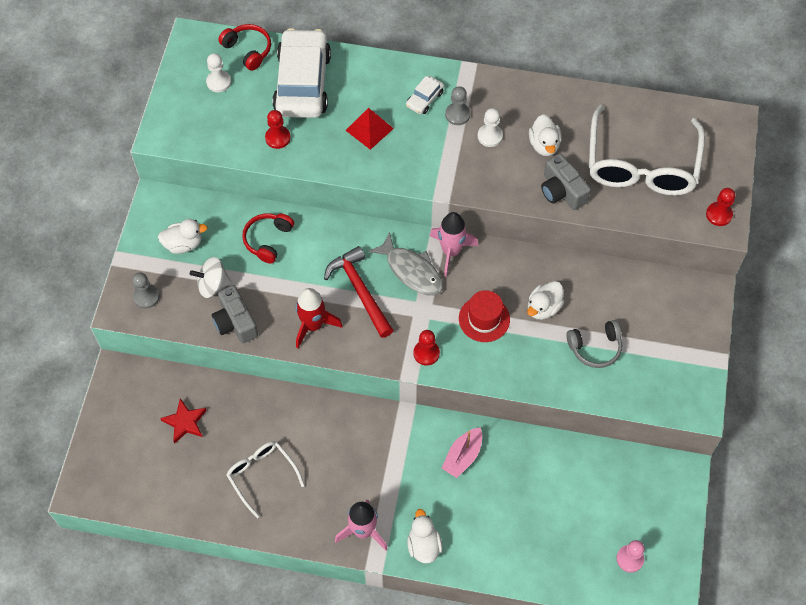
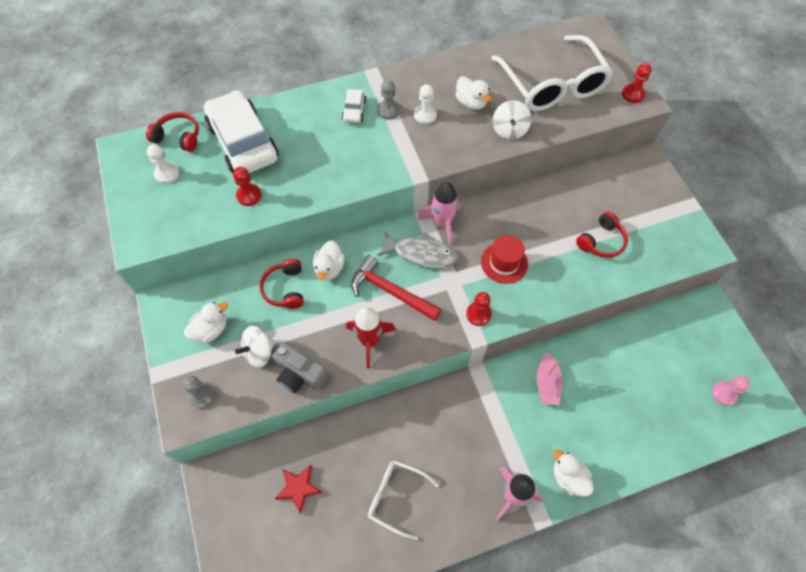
camera: 30 degrees left, 0 degrees up
(369, 129) = (324, 153): red pyramid -> none
(543, 308) = (542, 231): white duck -> white duck (329, 268)
(562, 191) = (509, 130): grey camera -> white spinning top
(595, 347) = (601, 241): grey headphones -> red headphones

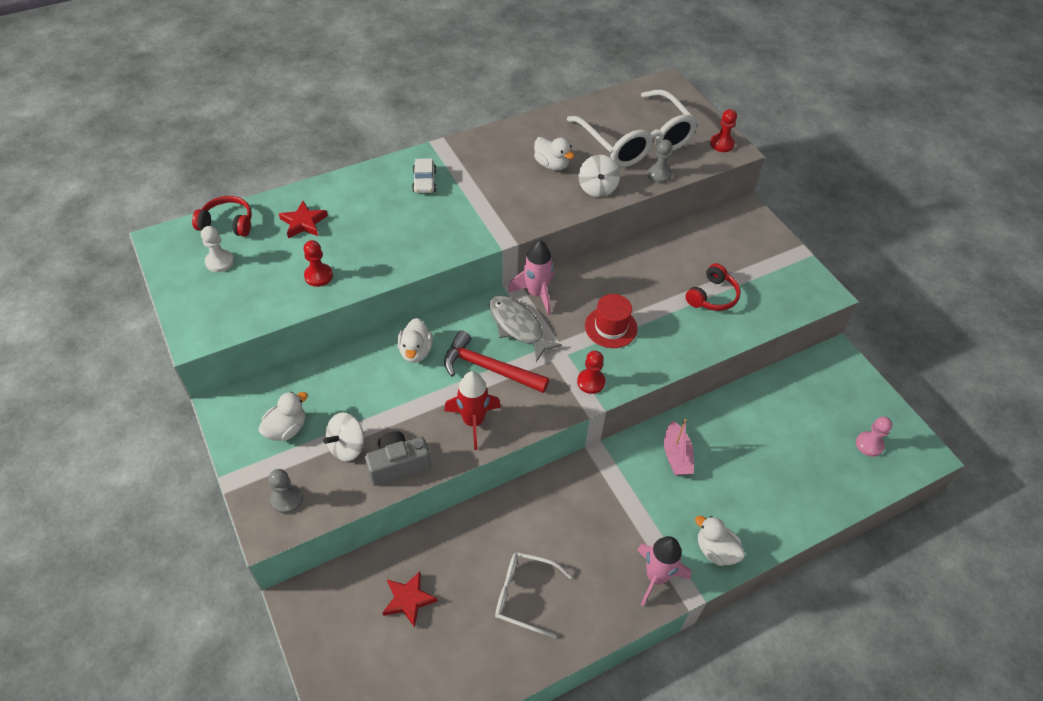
camera: 10 degrees left, 10 degrees down
(243, 142) = (303, 223): white car -> red star
(285, 289) = (367, 377): red headphones -> none
(299, 374) = (398, 465): grey camera -> grey camera turned 135 degrees clockwise
(388, 110) = (462, 179): grey pawn -> grey pawn (659, 174)
(421, 254) = (518, 327): grey fish -> grey fish turned 135 degrees counterclockwise
(425, 115) = (504, 180): white pawn -> none

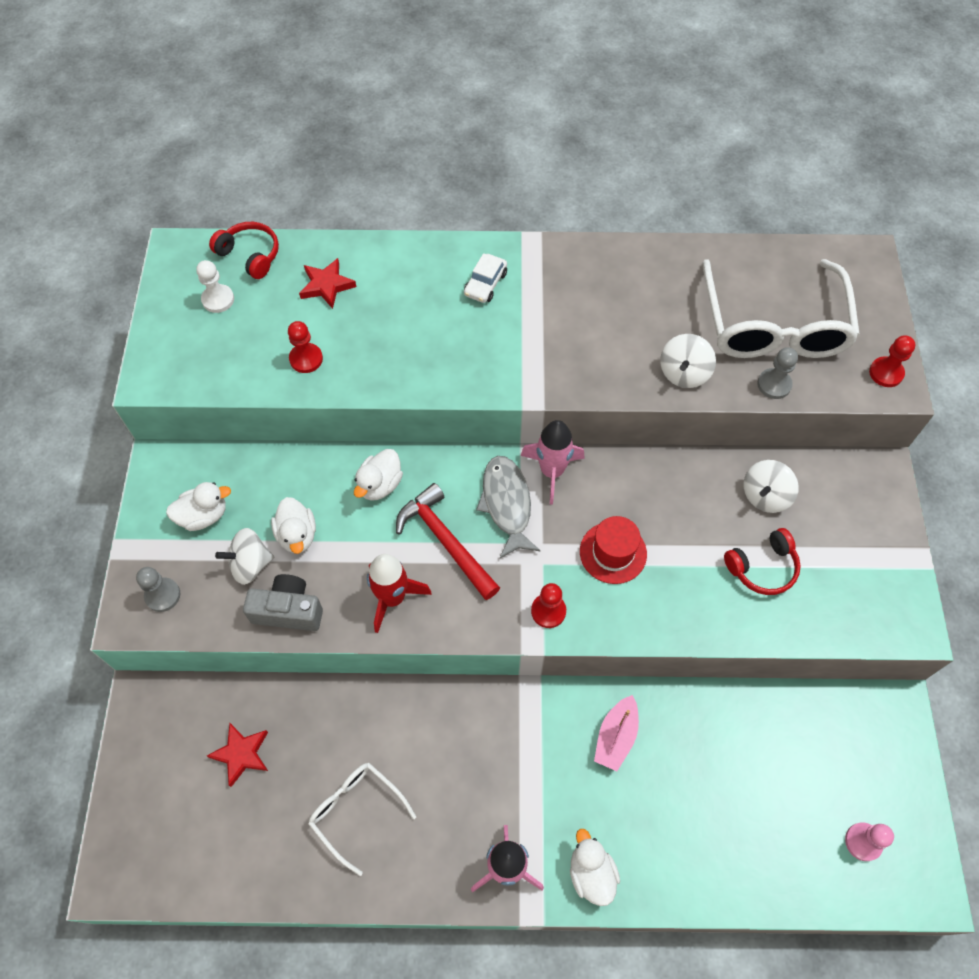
camera: 30 degrees right, 10 degrees up
(552, 165) = (647, 318): white duck -> white duck (297, 535)
(686, 253) = (765, 496): none -> white spinning top

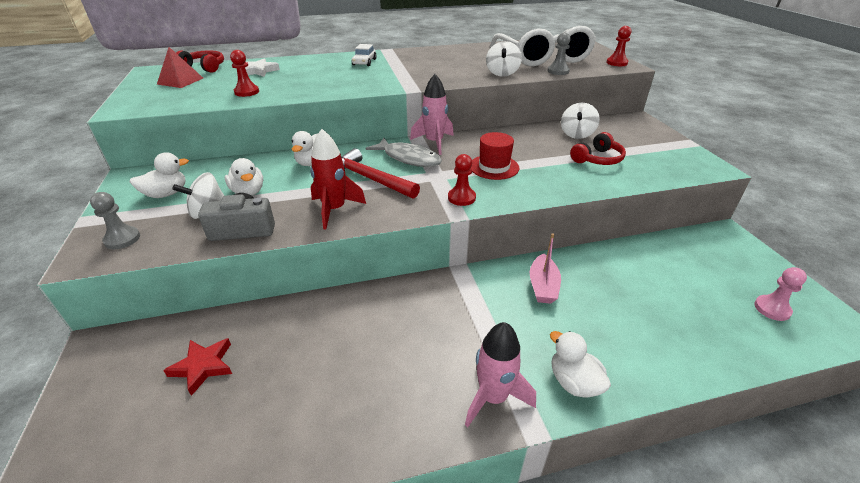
camera: 15 degrees left, 25 degrees down
(218, 299) = (180, 81): white pawn -> red pyramid
(326, 285) = (259, 71): red star -> white star
(356, 811) = (329, 386): white glasses -> none
(507, 504) = (409, 158): grey fish -> grey fish turned 150 degrees clockwise

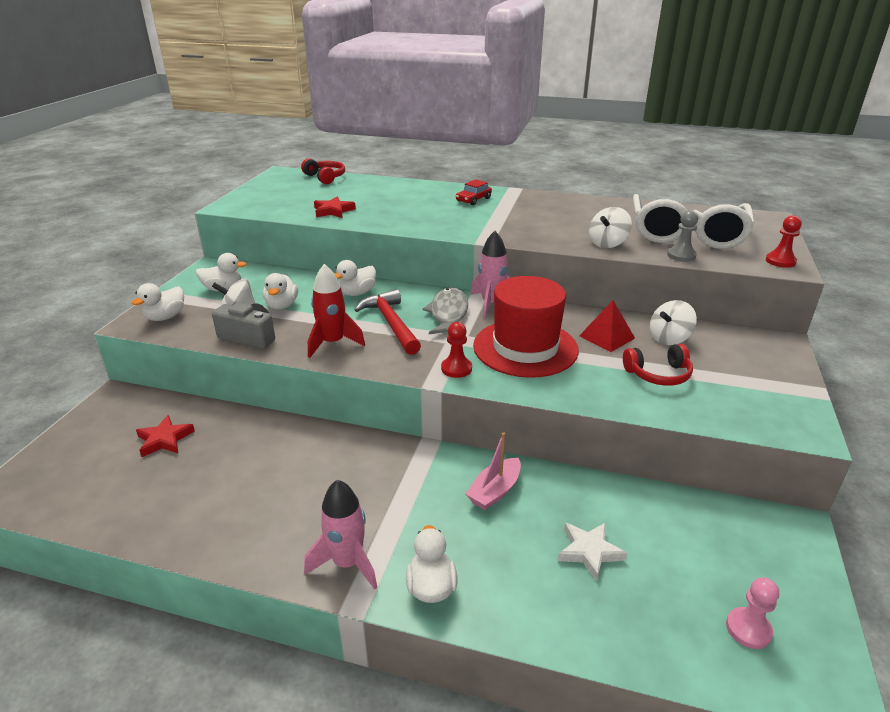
camera: 30 degrees right, 5 degrees down
(122, 239) = (165, 317): grey pawn -> white duck
(180, 81) = (293, 188): red pyramid -> red pyramid (607, 337)
(247, 92) = (333, 211): red pawn -> red star
(259, 71) = (366, 190): white star -> white star (589, 552)
(364, 62) = (473, 200): white car -> red car
(409, 158) = (448, 314): grey fish -> grey fish turned 150 degrees counterclockwise
(494, 167) = (525, 348): red hat -> red hat, size x1.79

